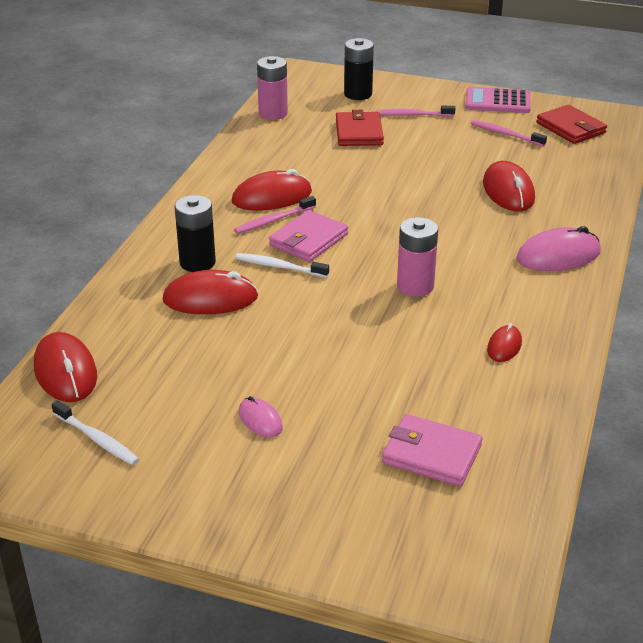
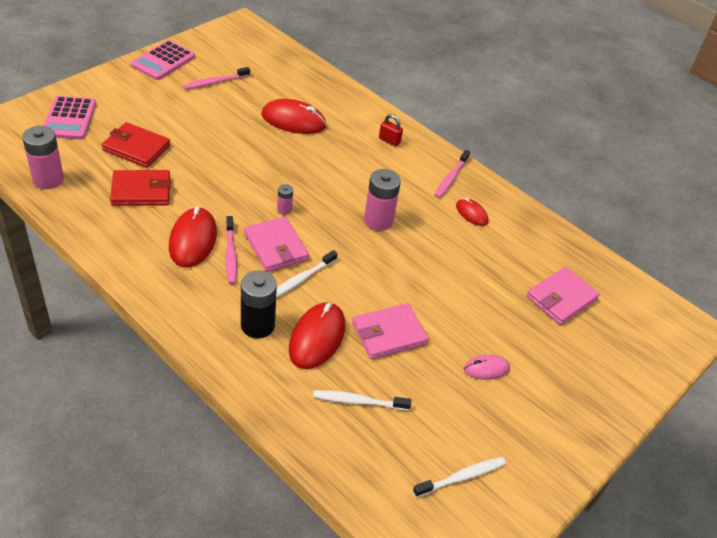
camera: 70 degrees left, 10 degrees up
(65, 371) = (360, 471): red mouse -> none
(149, 346) = (358, 401): none -> white toothbrush
(254, 340) = (389, 334): none -> pink wallet
(358, 94) = (69, 118): black battery -> pink calculator
(366, 228) = (284, 209): none -> pink battery
(412, 115) = (138, 109): pink toothbrush -> pink toothbrush (451, 178)
(558, 255) = (389, 141): pink mouse -> red padlock
(570, 128) = (236, 52): red wallet -> red wallet (141, 191)

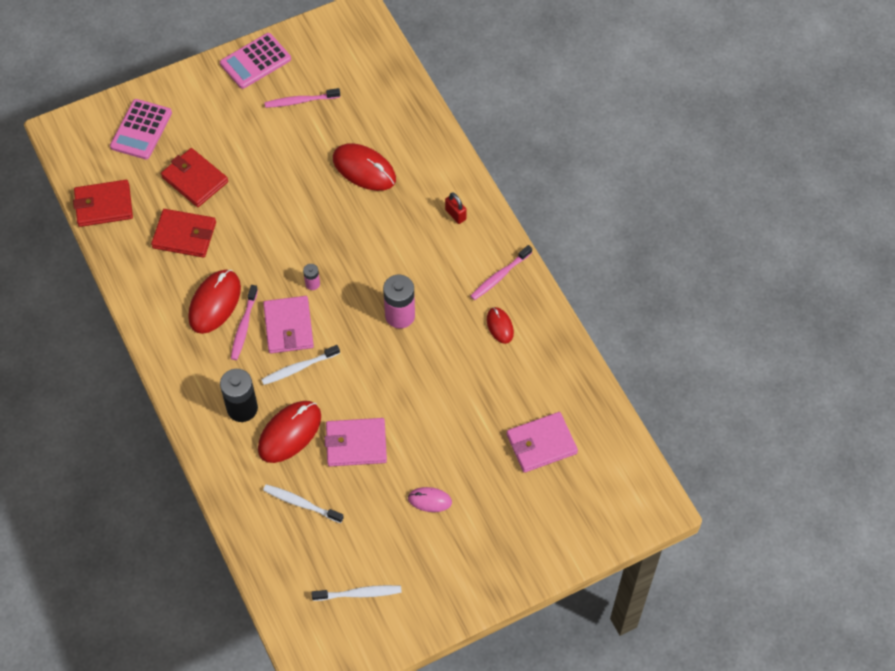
camera: 25 degrees right, 15 degrees up
(48, 179) = (104, 205): pink battery -> red wallet

